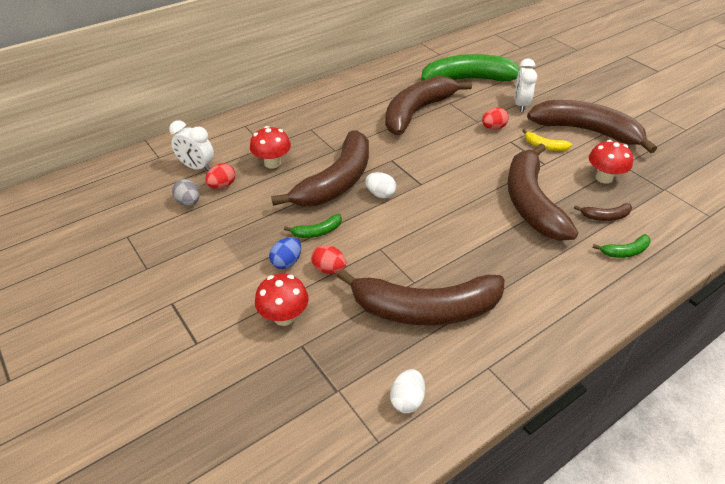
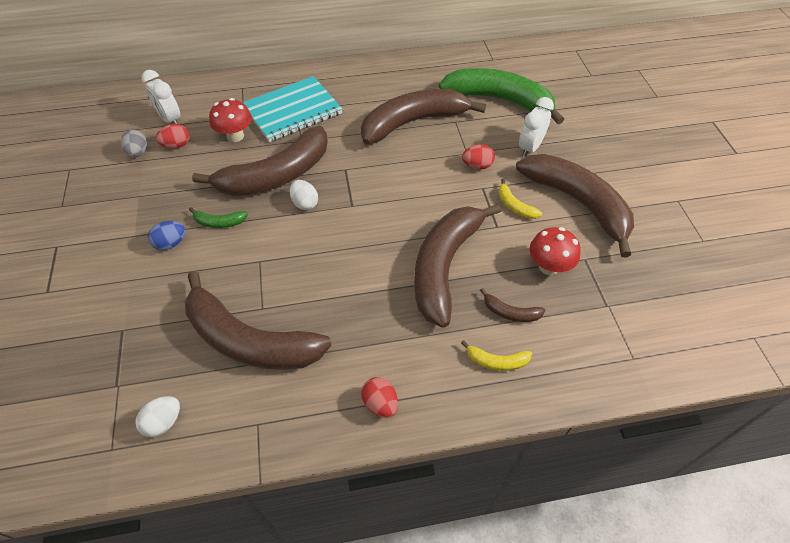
camera: 25 degrees right, 10 degrees up
(284, 317) = (128, 296): red mushroom -> none
(308, 130) = (293, 111): none -> turquoise notebook
(329, 269) = (200, 264): red egg -> red egg (380, 403)
(625, 251) = (496, 361): green banana -> yellow banana

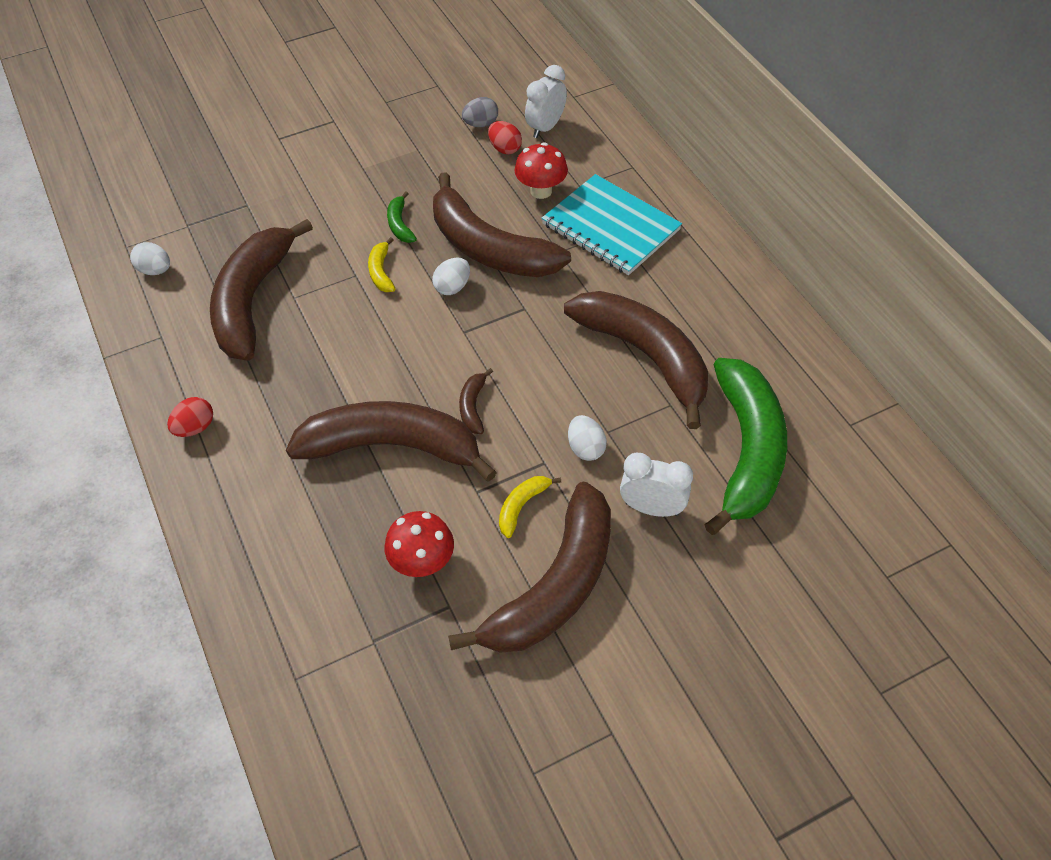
camera: 75 degrees right, 0 degrees up
(171, 243) = (360, 198): blue egg -> none
(477, 166) = (585, 448): red egg -> white egg
(496, 361) = (264, 525): yellow banana -> yellow banana (381, 271)
(510, 312) = (337, 529): brown banana -> brown banana (473, 406)

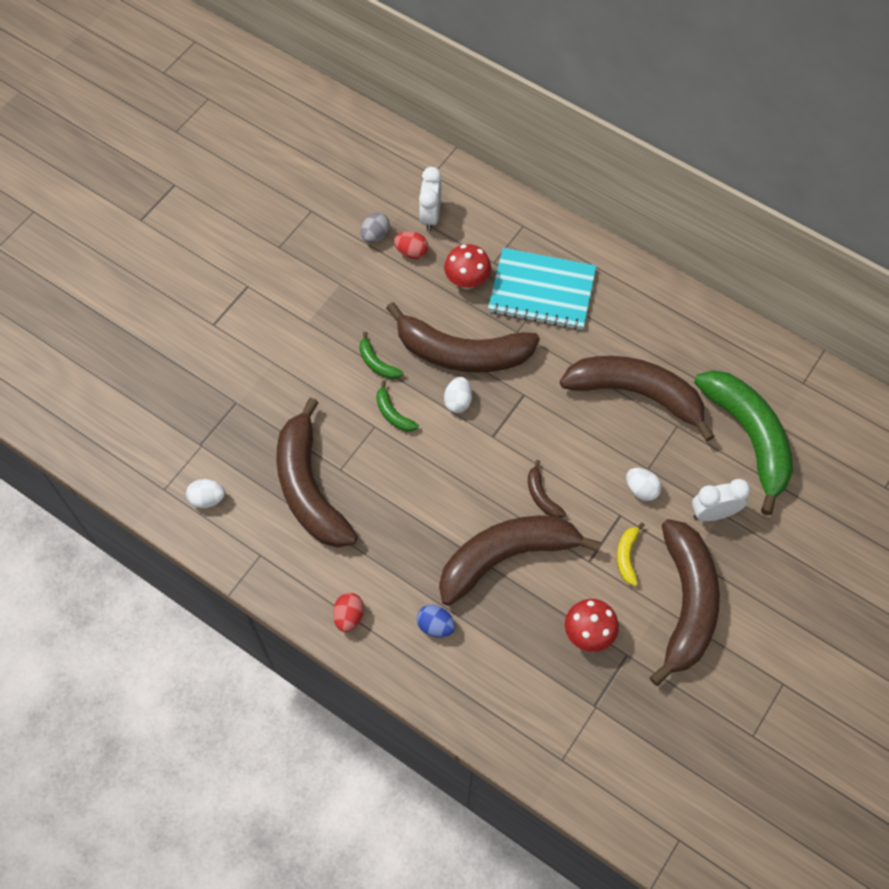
camera: 30 degrees left, 10 degrees up
(270, 477) = (435, 626): none -> blue egg
(381, 271) = (393, 413): yellow banana -> green banana

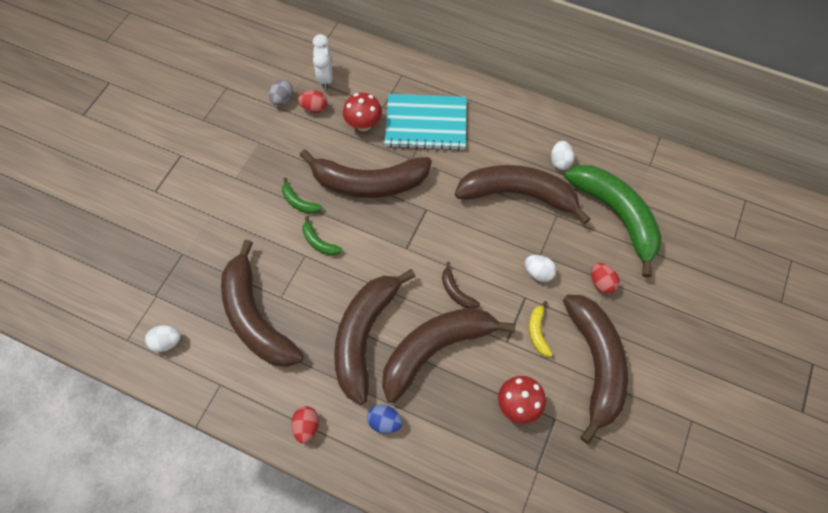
camera: 10 degrees left, 0 degrees up
(428, 528) = (365, 336): none -> brown banana
(458, 401) = (372, 223): white egg -> white egg (560, 161)
(713, 513) = (601, 283): white clock -> red egg

